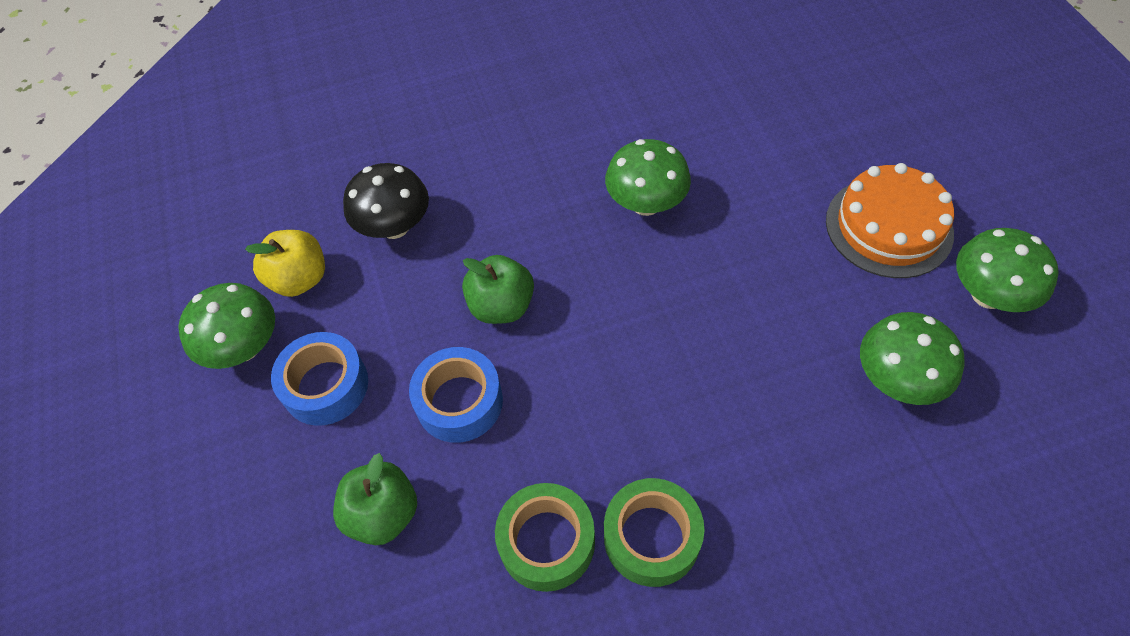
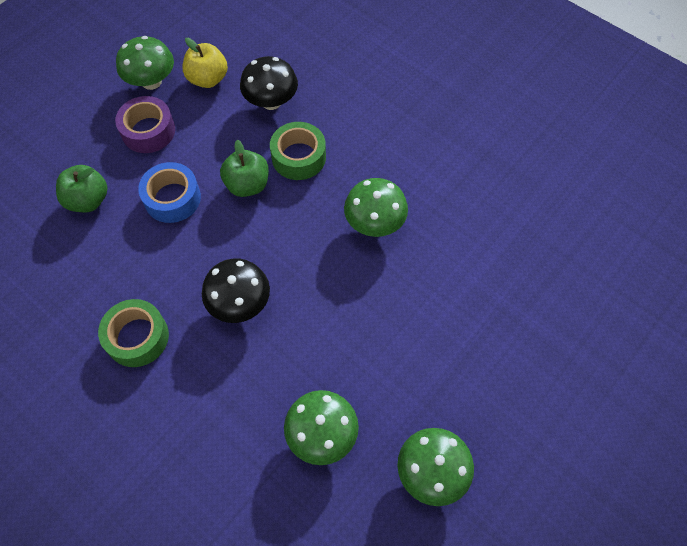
camera: 55 degrees right, 5 degrees up
(325, 386) = (148, 131): blue tape -> purple tape
(547, 542) = (109, 285): green tape -> green tape (298, 157)
(671, 390) = (240, 303): none -> black mushroom
(888, 227) = (452, 382): orange cake -> none

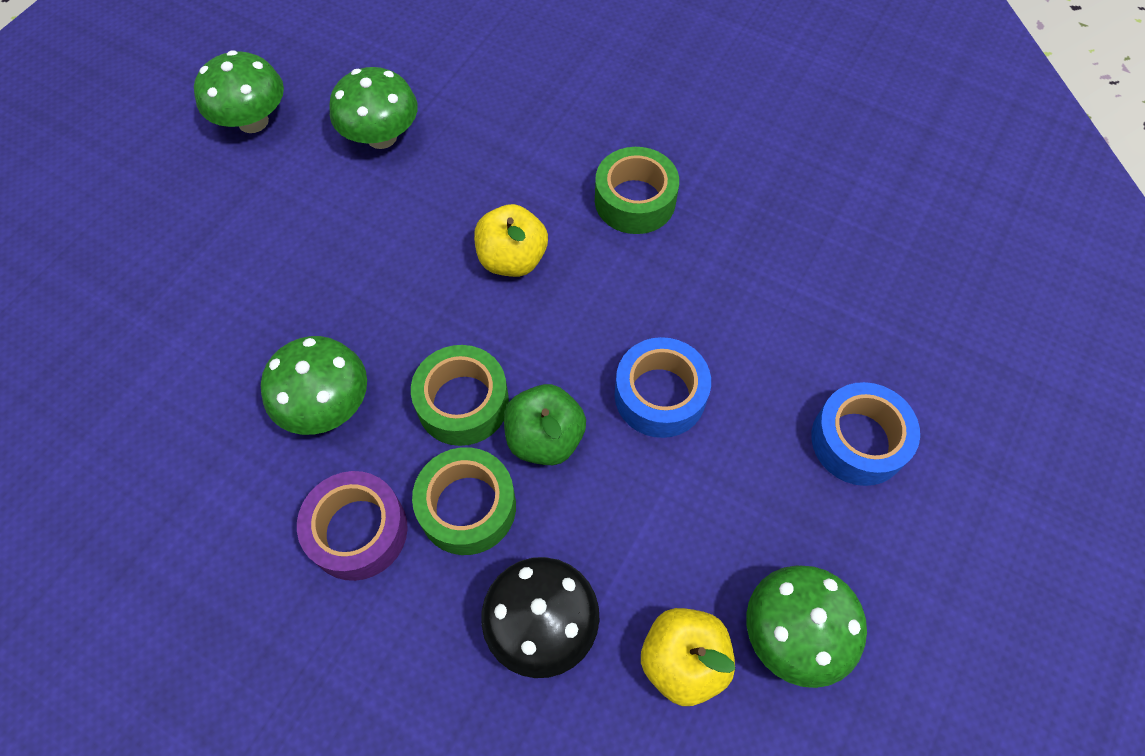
camera: 170 degrees right, 0 degrees up
(71, 157) = (858, 441): none -> blue tape
(88, 200) = (790, 370): green apple -> none
(148, 131) = (750, 515): purple tape -> purple tape (358, 531)
(240, 303) = (512, 259): black mushroom -> yellow apple
(291, 212) = (463, 402): none -> green tape

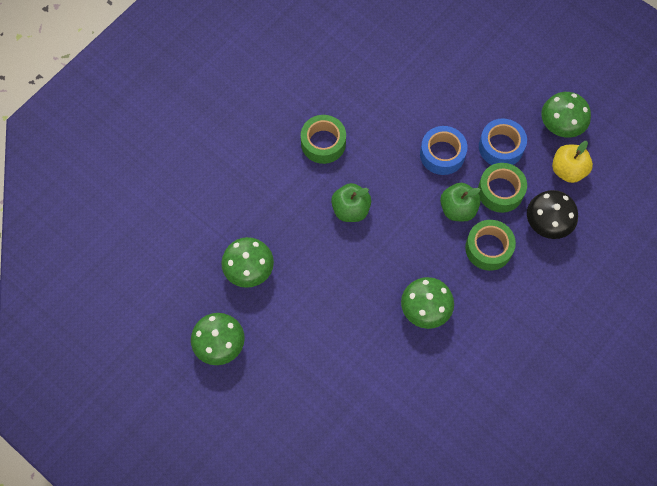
camera: 80 degrees left, 5 degrees up
(358, 531) = (494, 298): purple tape -> none
(463, 402) = (433, 244): green tape -> green tape (500, 191)
(512, 259) = (350, 210): yellow apple -> green apple
(858, 441) = (477, 77): blue tape -> blue tape (501, 147)

